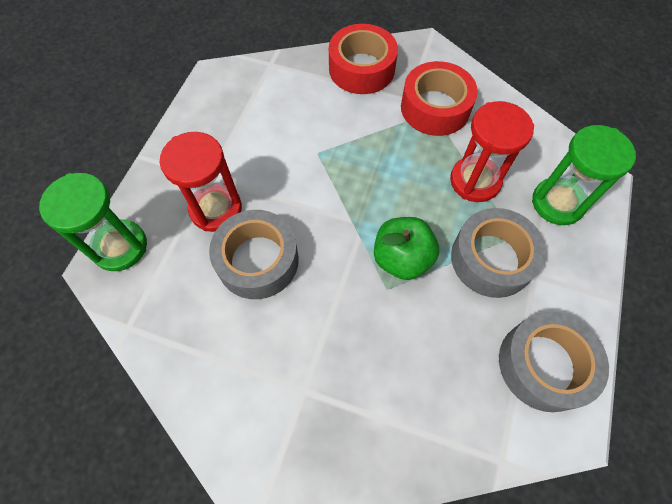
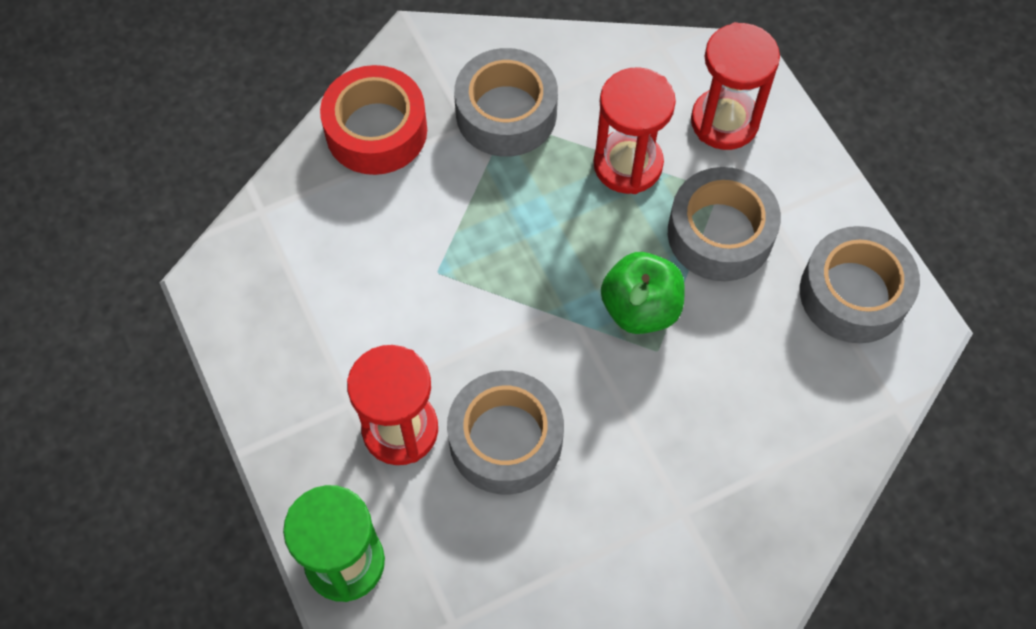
camera: 45 degrees left, 0 degrees up
(435, 108) = (506, 113): red tape -> grey tape
(557, 203) = (724, 121): green hourglass -> red hourglass

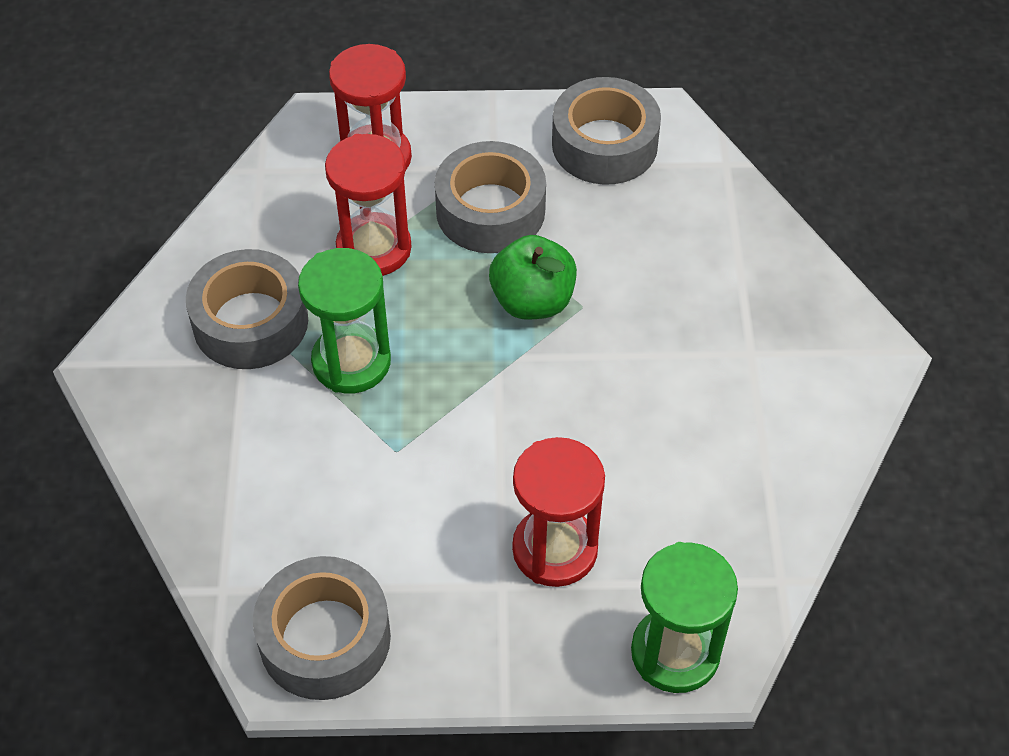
camera: 65 degrees left, 10 degrees down
(376, 130) = (194, 443): red tape -> none
(505, 201) = (351, 362): none -> green hourglass
(505, 439) = (611, 462): grey tape -> grey tape (325, 638)

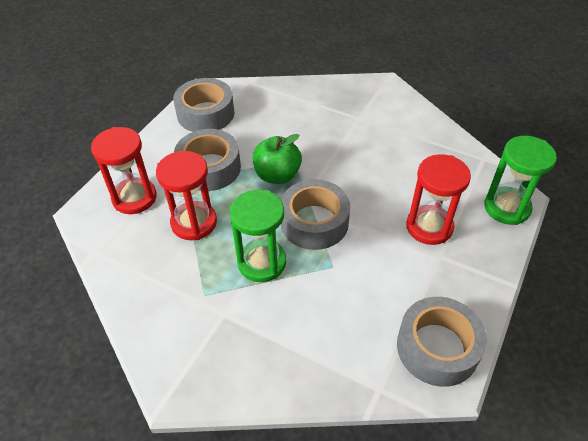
camera: 60 degrees left, 5 degrees down
(250, 322) = (199, 299): grey tape -> grey tape (314, 222)

